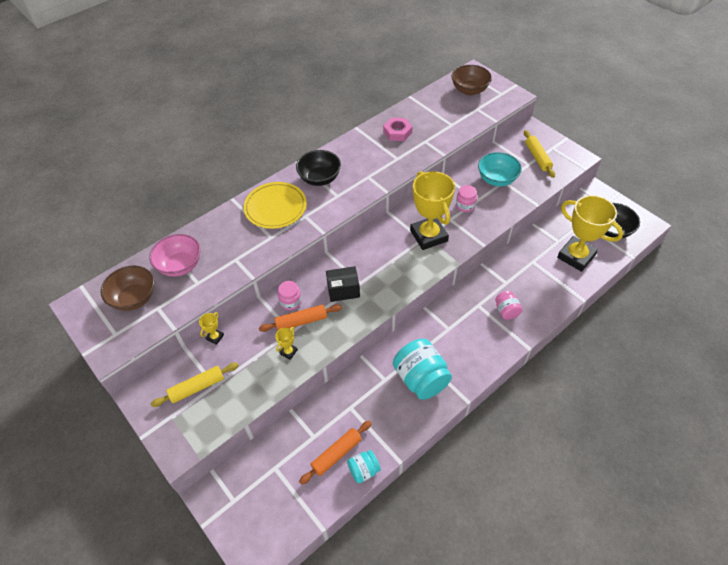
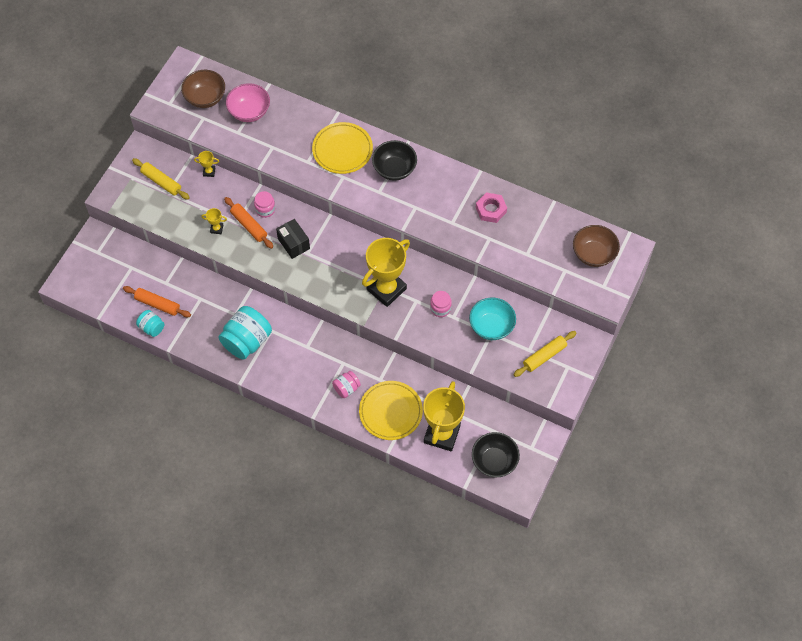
camera: 65 degrees right, 10 degrees up
(542, 285) = (390, 412): none -> yellow plate

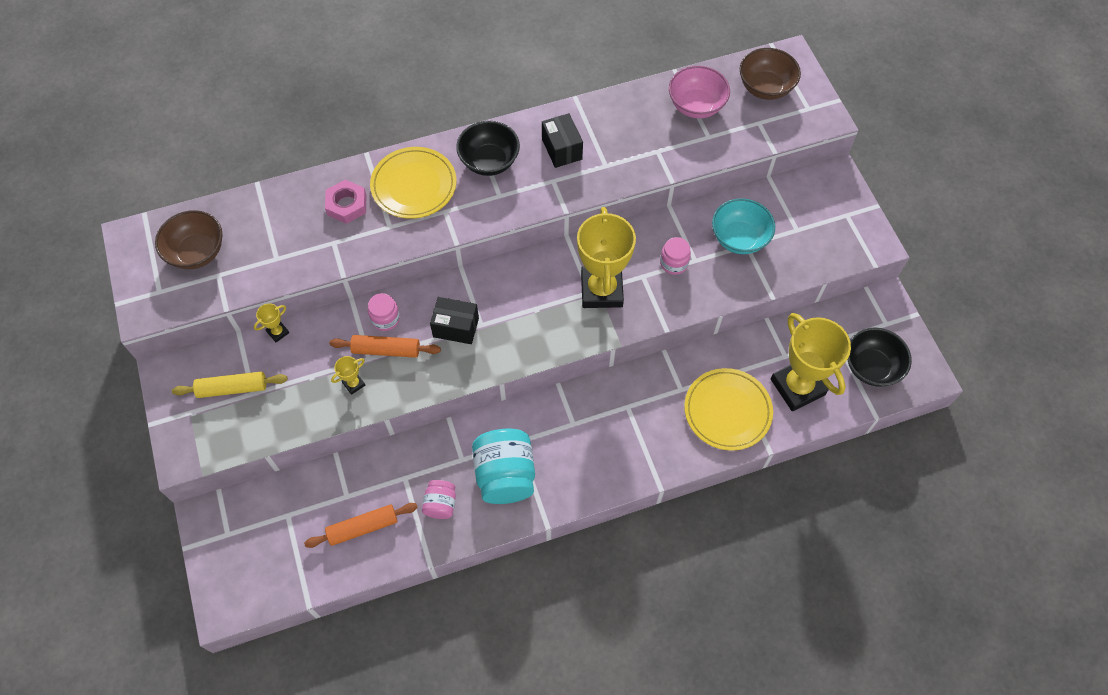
camera: 45 degrees left, 0 degrees up
(152, 327) = (384, 559): turquoise jar -> none
(249, 112) = (266, 227): pink bowl -> pink bowl (696, 106)
(346, 388) = (660, 428): pink jar -> pink jar (440, 504)
(439, 194) = (562, 149): none -> black box
(491, 209) = (627, 124): pink nut -> pink nut (347, 205)
(544, 356) = (816, 223): yellow rolling pin -> none

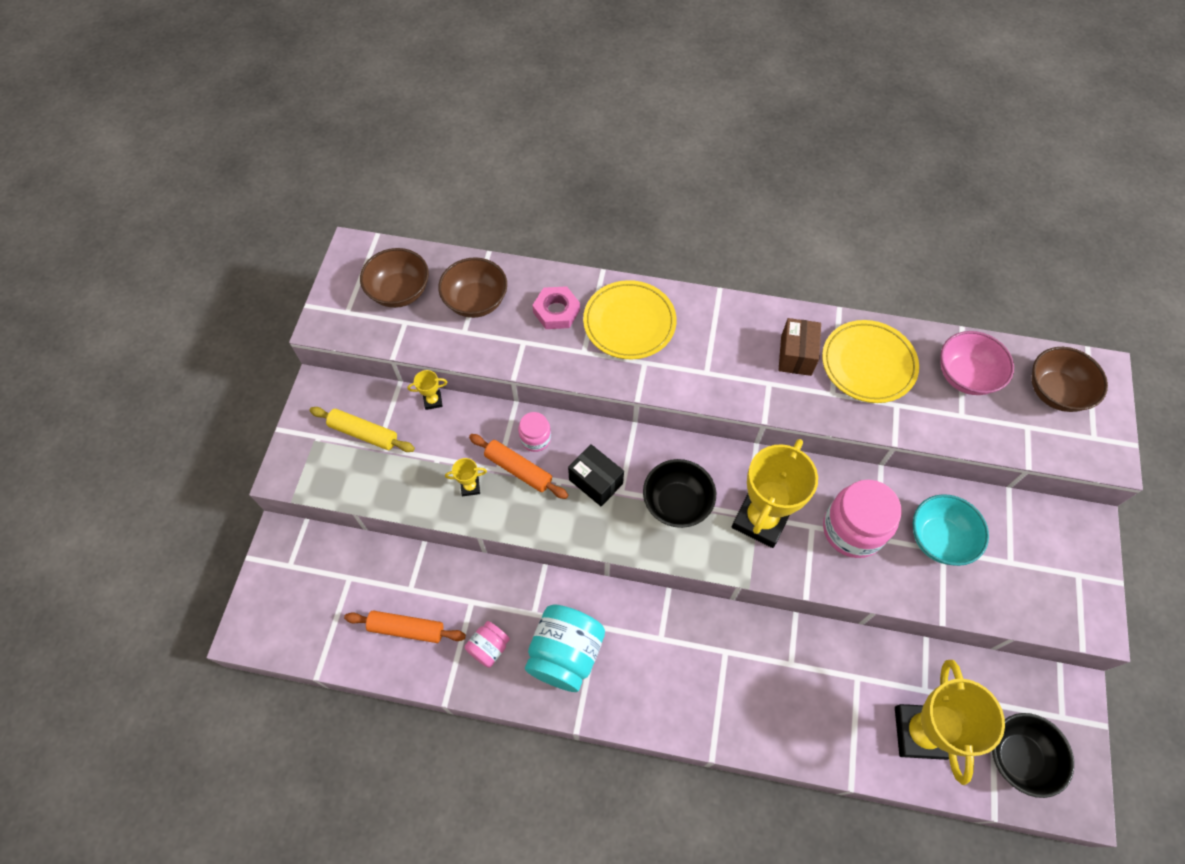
camera: 30 degrees right, 0 degrees up
(271, 229) = (476, 301): none -> brown bowl
(489, 161) = (716, 333): black bowl -> black bowl (677, 503)
(562, 149) = (796, 355): black box -> brown box
(674, 263) = (853, 529): pink jar -> pink jar, size x1.91
(727, 411) = (828, 715): yellow plate -> yellow plate (868, 364)

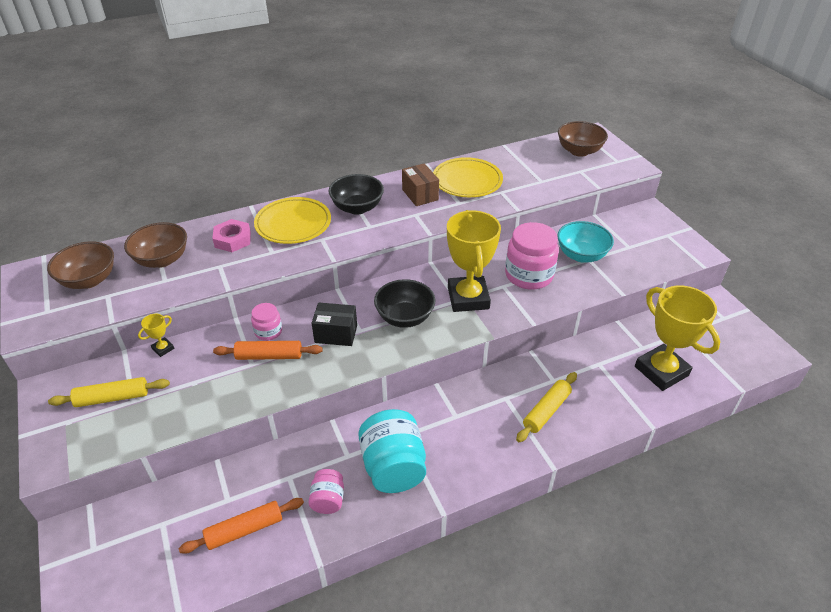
camera: 35 degrees left, 20 degrees down
(470, 487) = (236, 386): yellow trophy -> none
(754, 694) = (546, 411): none -> yellow rolling pin
(965, 376) = (526, 164): pink bowl -> none
(1018, 757) = (723, 351): black bowl -> black bowl (357, 208)

